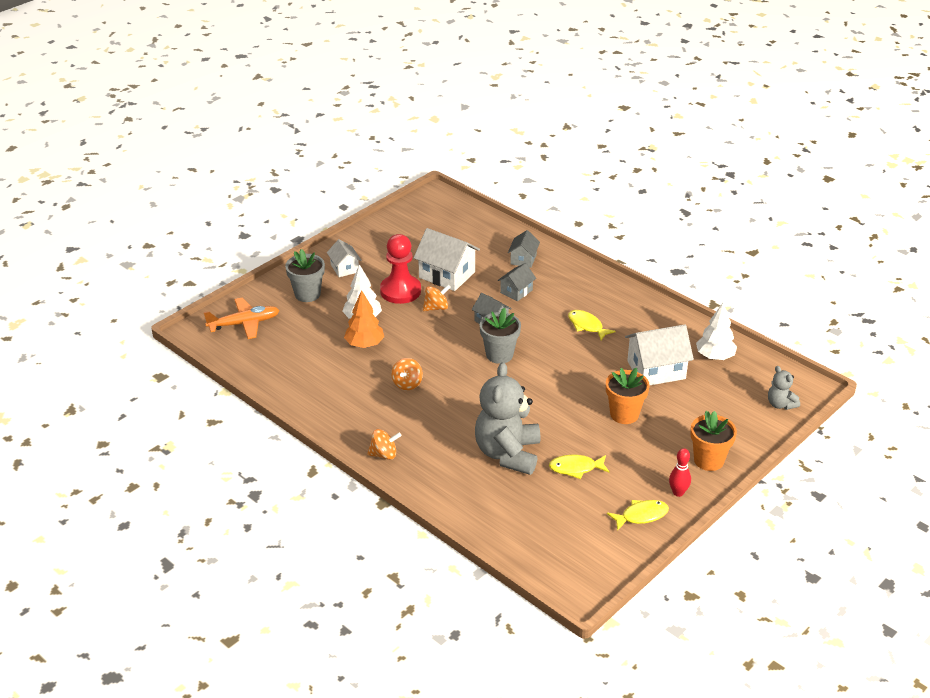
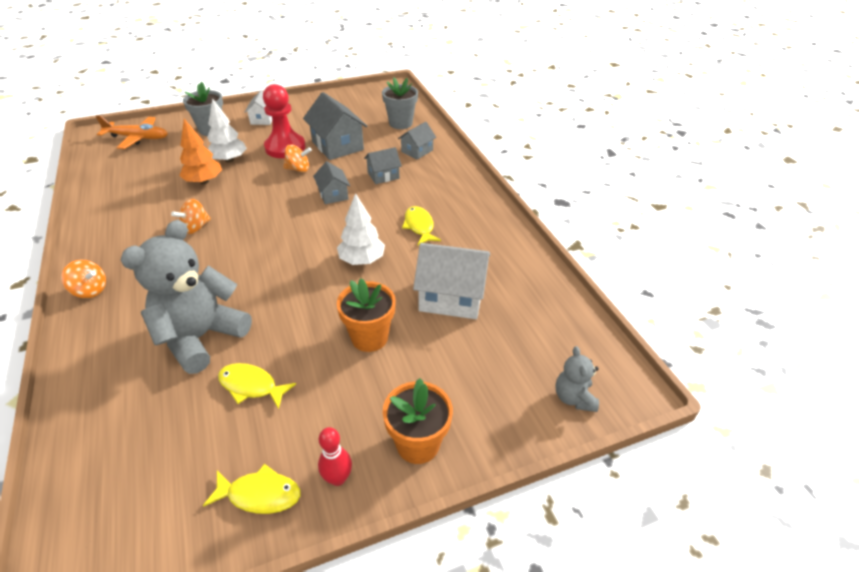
camera: 25 degrees right, 5 degrees up
(447, 275) = (337, 145): white house -> grey house
(499, 355) = (307, 227): grey flower pot -> grey flower pot (400, 123)
(714, 357) = (532, 304): white tree -> white tree (362, 260)

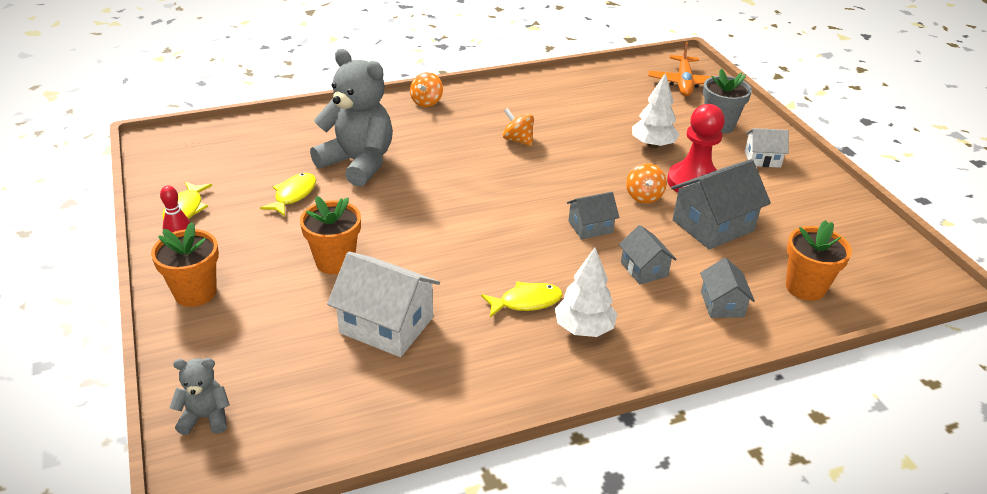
camera: 90 degrees right, 5 degrees down
(204, 181) = (603, 134): orange tree -> none
(362, 260) = (459, 253): white tree -> white tree (584, 328)
(400, 123) = (805, 287): grey flower pot -> orange flower pot
(417, 151) = (722, 304): grey house -> grey house turned 45 degrees clockwise
(451, 297) = (386, 325): white house -> white house turned 75 degrees counterclockwise

